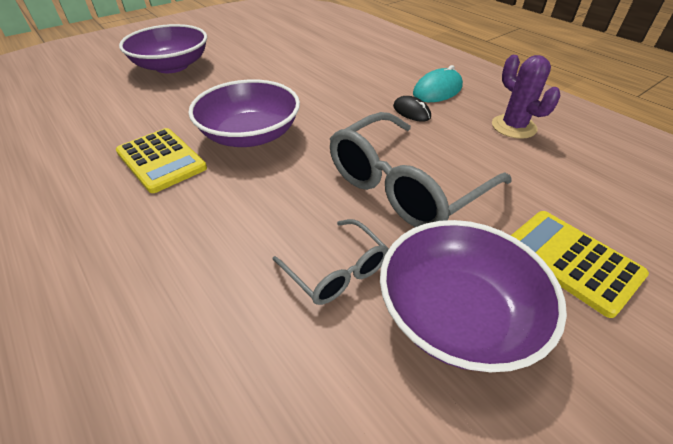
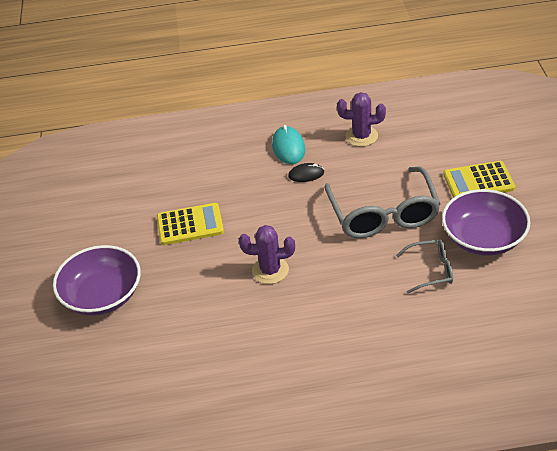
camera: 55 degrees left, 0 degrees up
(161, 160) = (268, 327): yellow calculator -> yellow calculator (190, 225)
(250, 135) = (270, 270): purple bowl -> purple cactus

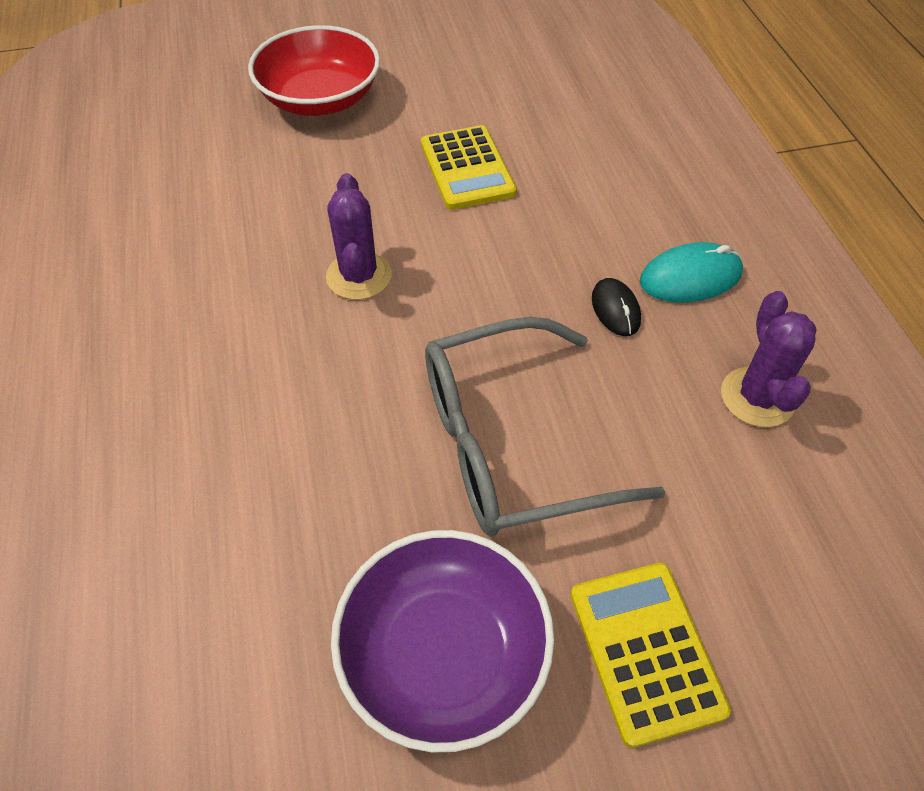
camera: 80 degrees right, 10 degrees up
(102, 295) = (320, 99): purple bowl -> red bowl
(431, 270) = (344, 536): grey glasses -> none

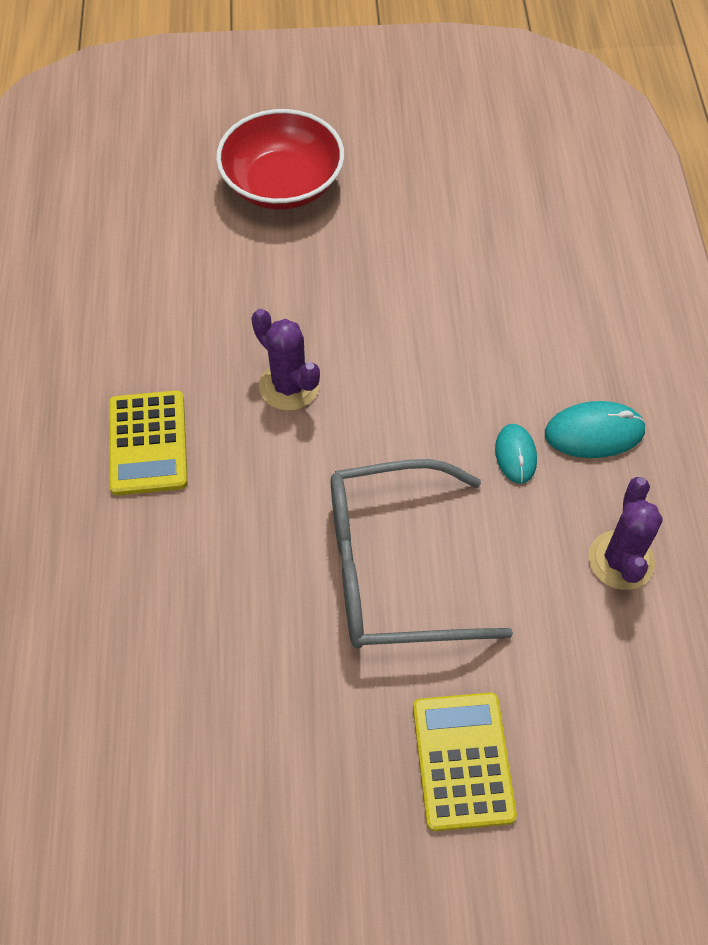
camera: 10 degrees right, 5 degrees up
(359, 276) = (289, 386): purple cactus -> purple cactus turned 45 degrees counterclockwise
(444, 653) = (302, 735): purple bowl -> none
(467, 168) = (410, 284): yellow calculator -> yellow calculator (148, 443)
(615, 309) = (515, 455): black mouse -> turquoise mouse

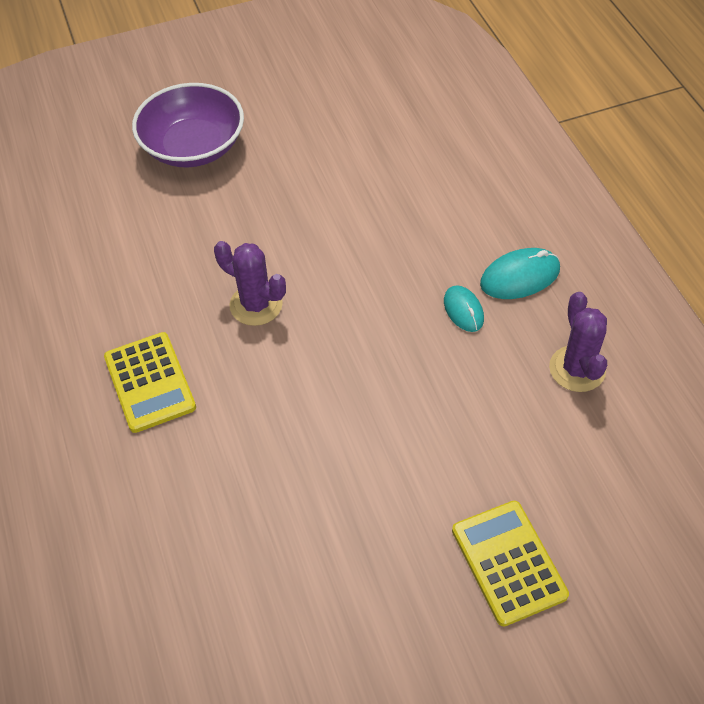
camera: 15 degrees left, 5 degrees down
(282, 183) = (193, 146): red bowl -> purple bowl
(391, 569) = (394, 427): grey glasses -> none

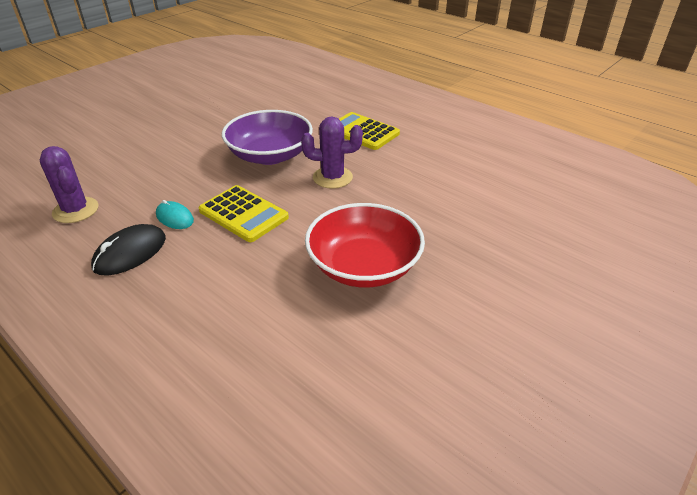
camera: 150 degrees right, 15 degrees down
(193, 146) = (494, 258): purple bowl -> purple bowl (270, 155)
(308, 180) = (363, 266): none -> red bowl
(508, 562) = (117, 128): yellow calculator -> yellow calculator (243, 214)
(520, 276) = (130, 253): turquoise mouse -> black mouse

